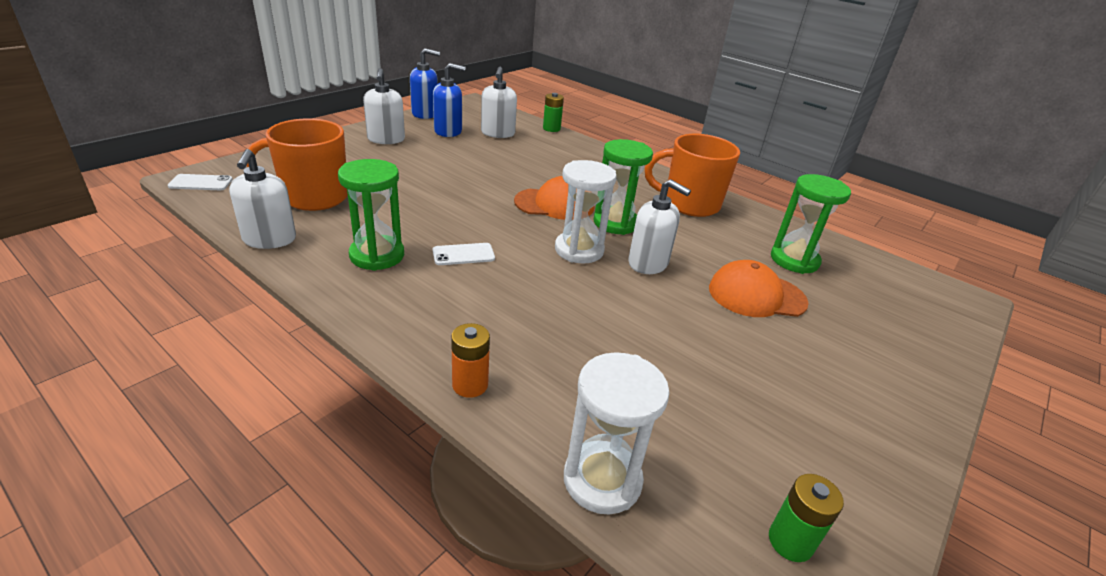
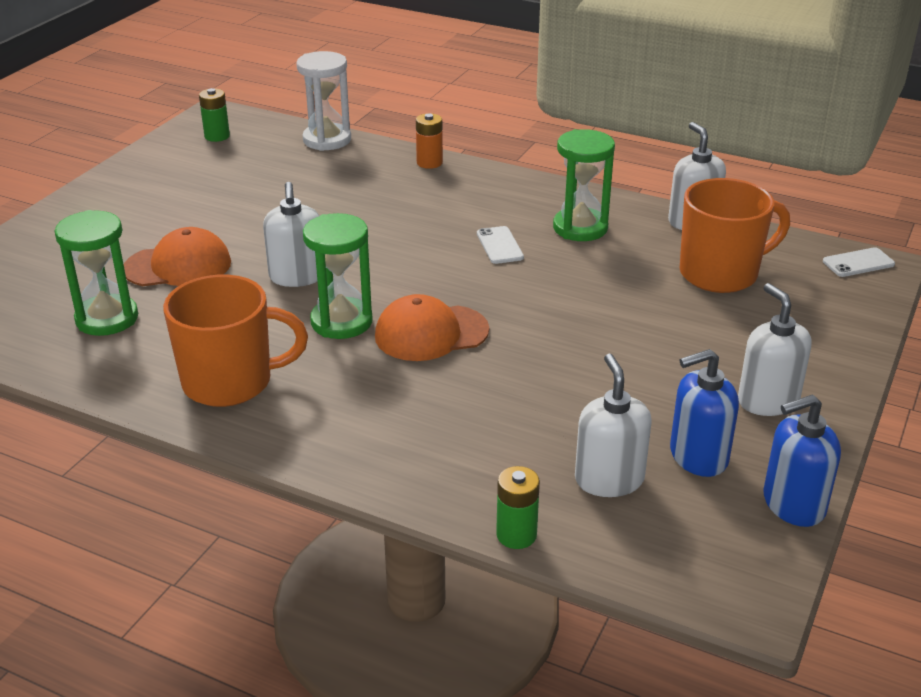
camera: 170 degrees right, 0 degrees up
(463, 254) = (500, 245): white phone -> white phone turned 75 degrees counterclockwise
(579, 250) = (379, 275): white hourglass -> none
(648, 263) = (297, 276): white soap dispenser -> white soap dispenser turned 120 degrees counterclockwise

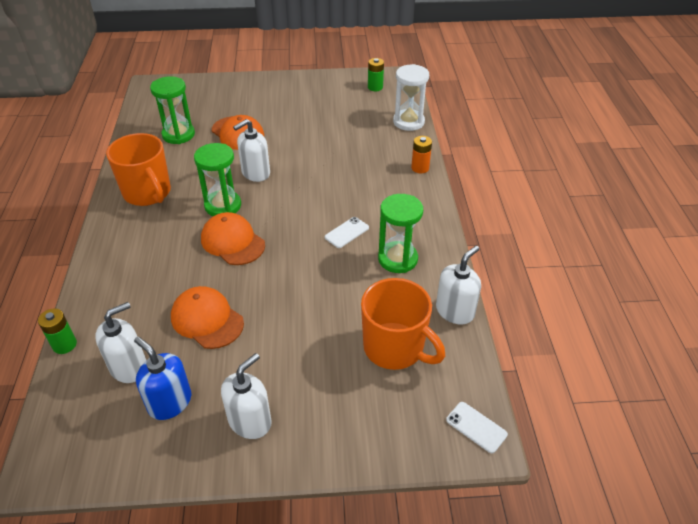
camera: 60 degrees right, 10 degrees up
(570, 392) = (207, 320): none -> orange cap
(793, 504) = (140, 468): blue soap dispenser -> none

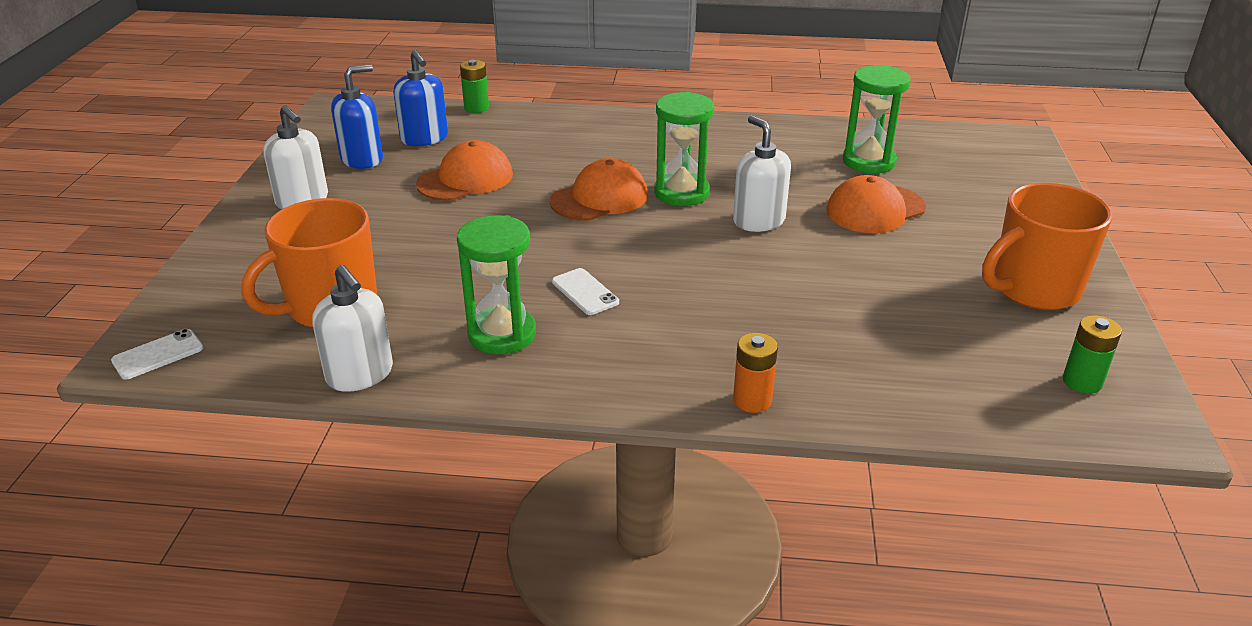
camera: 100 degrees right, 10 degrees down
(129, 367) = (424, 138): white soap dispenser -> blue soap dispenser
(148, 193) = (723, 142): orange mug -> orange mug (1033, 289)
(408, 122) = (932, 412): white hourglass -> none

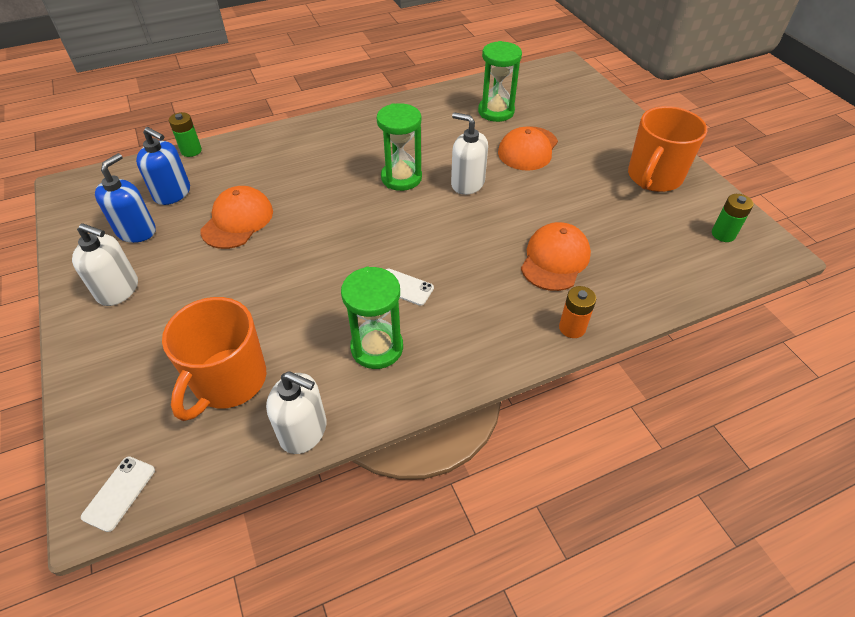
camera: 30 degrees left, 15 degrees up
(599, 198) = (350, 202): orange cap -> orange cap (555, 259)

